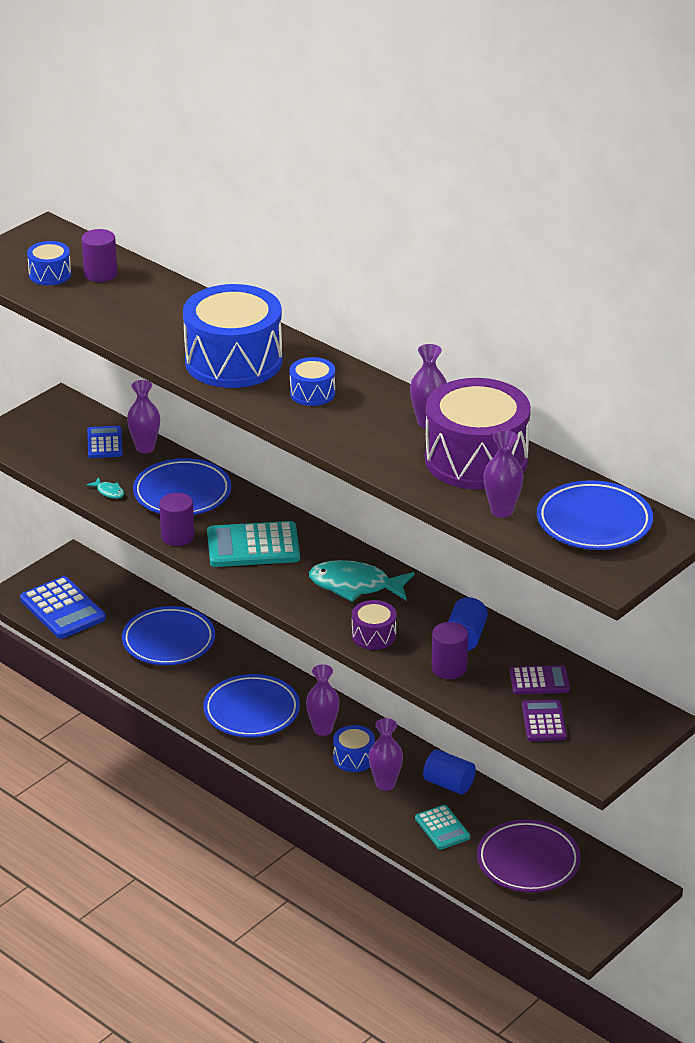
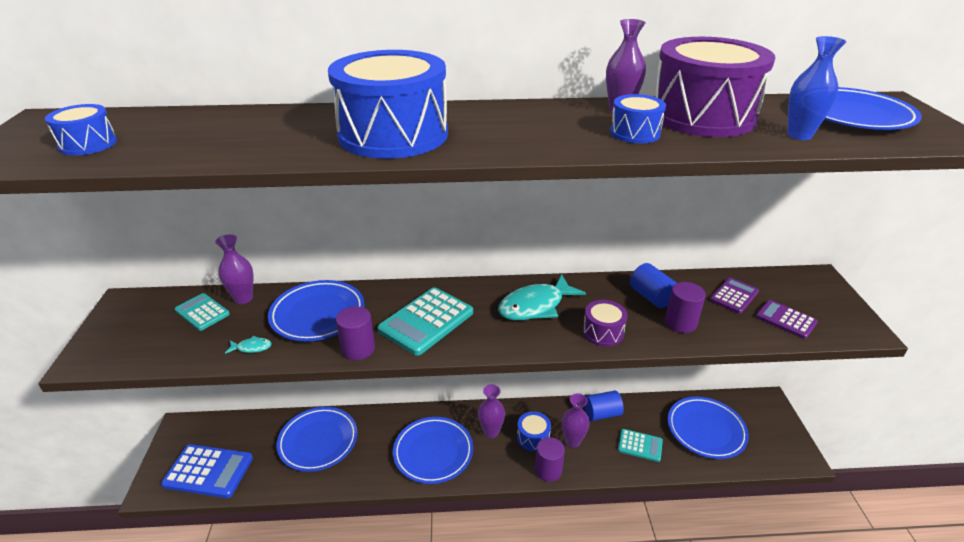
camera: 45 degrees left, 0 degrees up
(100, 274) = (151, 127): purple cylinder -> purple cylinder (548, 470)
(105, 443) = (202, 312): blue calculator -> turquoise calculator
(312, 393) = (502, 128): blue drum -> blue drum (635, 133)
(502, 511) = (799, 135): purple vase -> blue vase
(528, 861) = (706, 430): purple plate -> blue plate

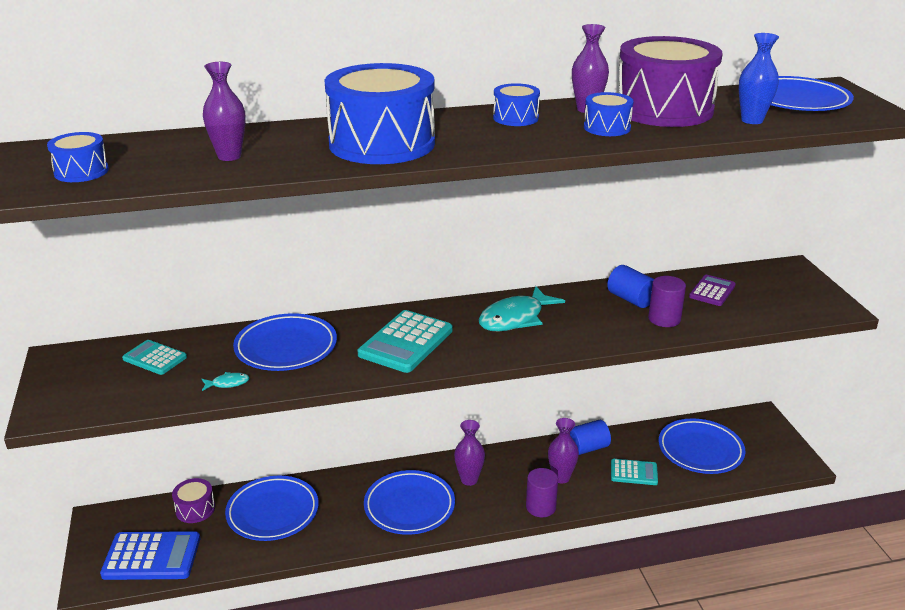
camera: 10 degrees left, 5 degrees down
(243, 298) = (195, 341): purple vase -> purple vase (229, 156)
(358, 349) = (343, 373): purple cylinder -> none
(533, 437) = (517, 479): blue drum -> blue drum (515, 118)
(603, 332) = (590, 334): purple drum -> purple drum (195, 509)
(786, 320) = (764, 307): purple calculator -> none

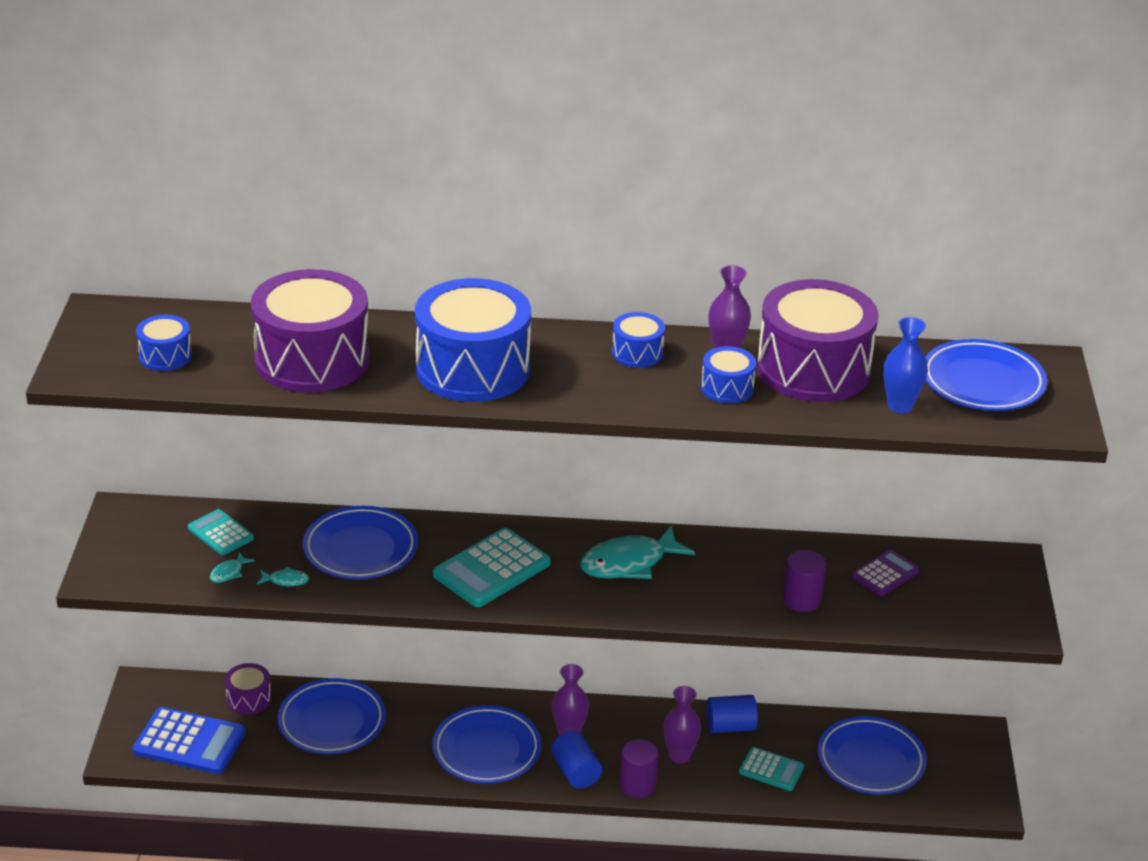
camera: 15 degrees right, 5 degrees up
(172, 387) = (229, 573): none -> turquoise fish
(229, 156) = (312, 359): purple vase -> purple drum
(631, 299) = (779, 565): blue cylinder -> blue cylinder (576, 772)

